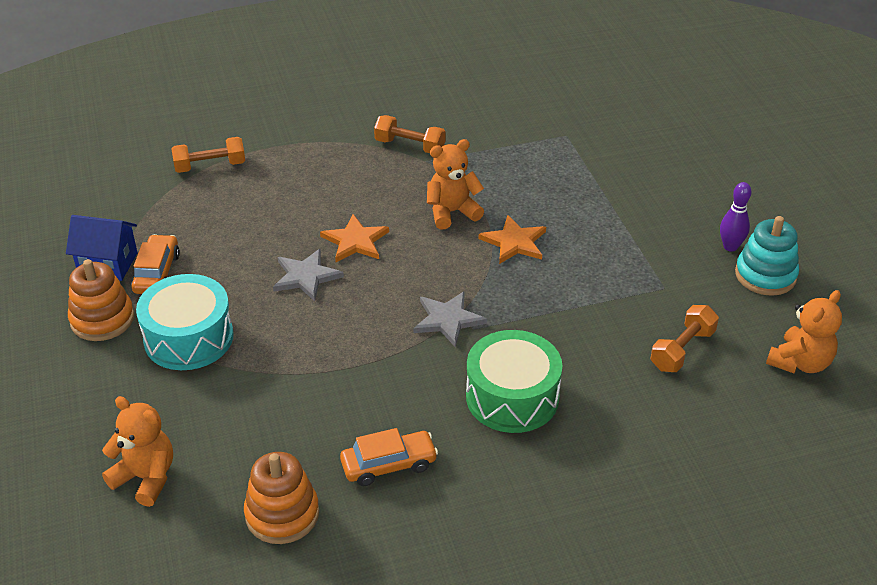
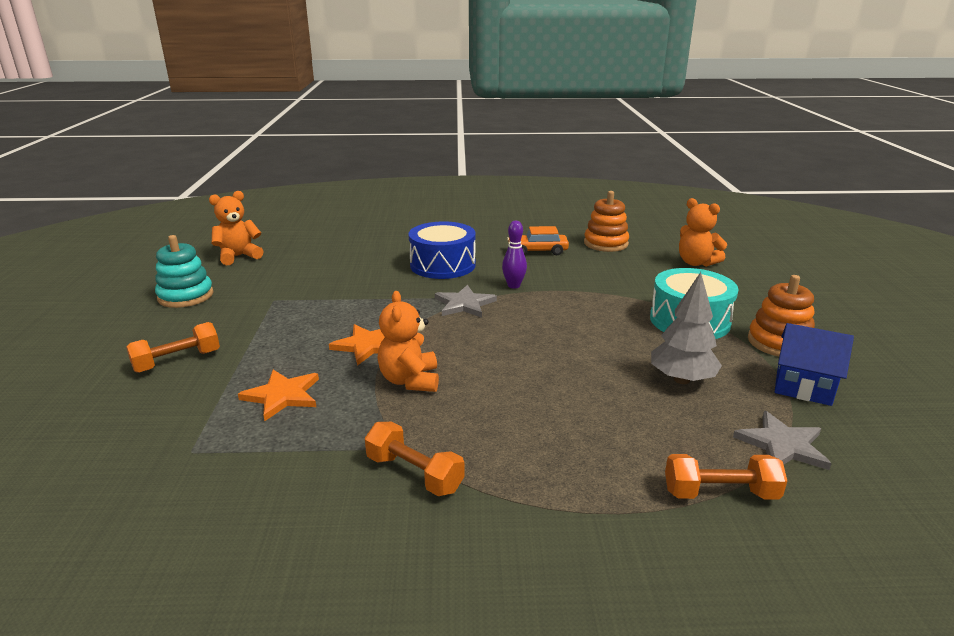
camera: 165 degrees left, 15 degrees down
(157, 273) = (741, 371): orange car -> none
(215, 253) = (681, 379): none -> grey tree
(306, 276) = (583, 347): grey star -> grey star (782, 445)
(355, 241) = (526, 369): orange star -> orange star (282, 396)
(452, 212) = (410, 380): orange teddy bear -> orange teddy bear turned 90 degrees clockwise
(512, 397) = (442, 265): green drum -> blue drum
(682, 350) = (306, 270): orange dumbbell -> orange dumbbell (177, 361)
(730, 247) = (182, 316): purple bowling pin -> purple bowling pin (513, 286)

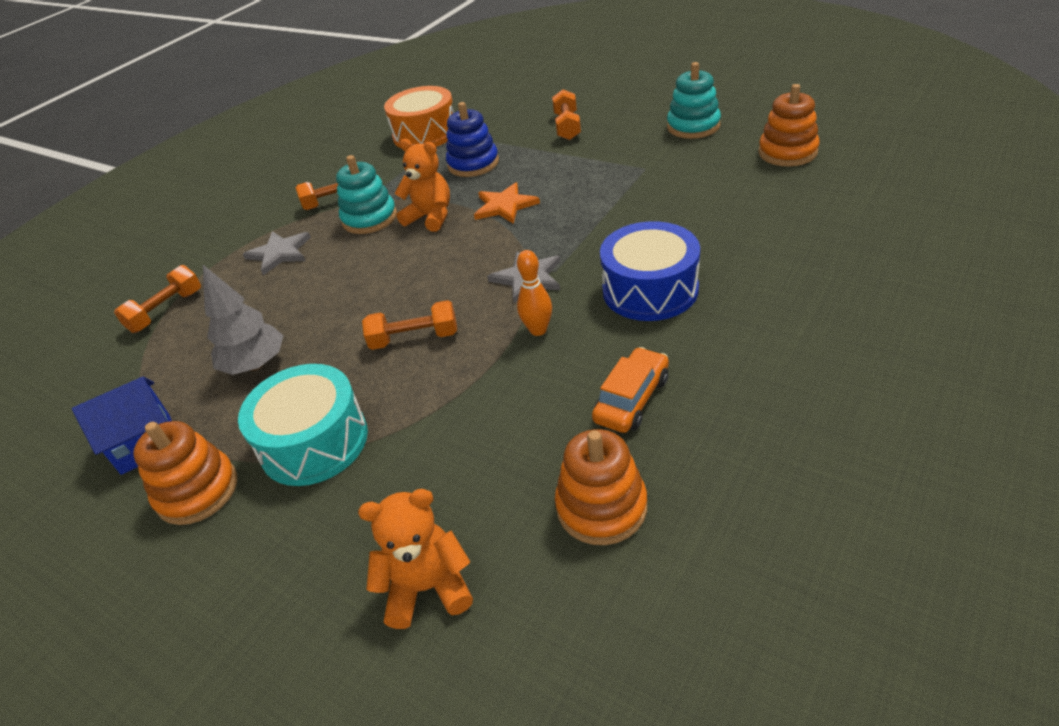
camera: 130 degrees right, 15 degrees up
(188, 478) = (425, 134): none -> orange drum
(238, 256) = (787, 152): orange teddy bear -> orange stacking toy
(282, 396) = (473, 164): orange star -> blue stacking toy
(437, 423) = (369, 218): none -> turquoise stacking toy
(513, 286) = (538, 330): purple bowling pin -> orange bowling pin
(570, 323) = (414, 338): none -> orange dumbbell
(782, 445) = (141, 371): grey star -> grey star (280, 253)

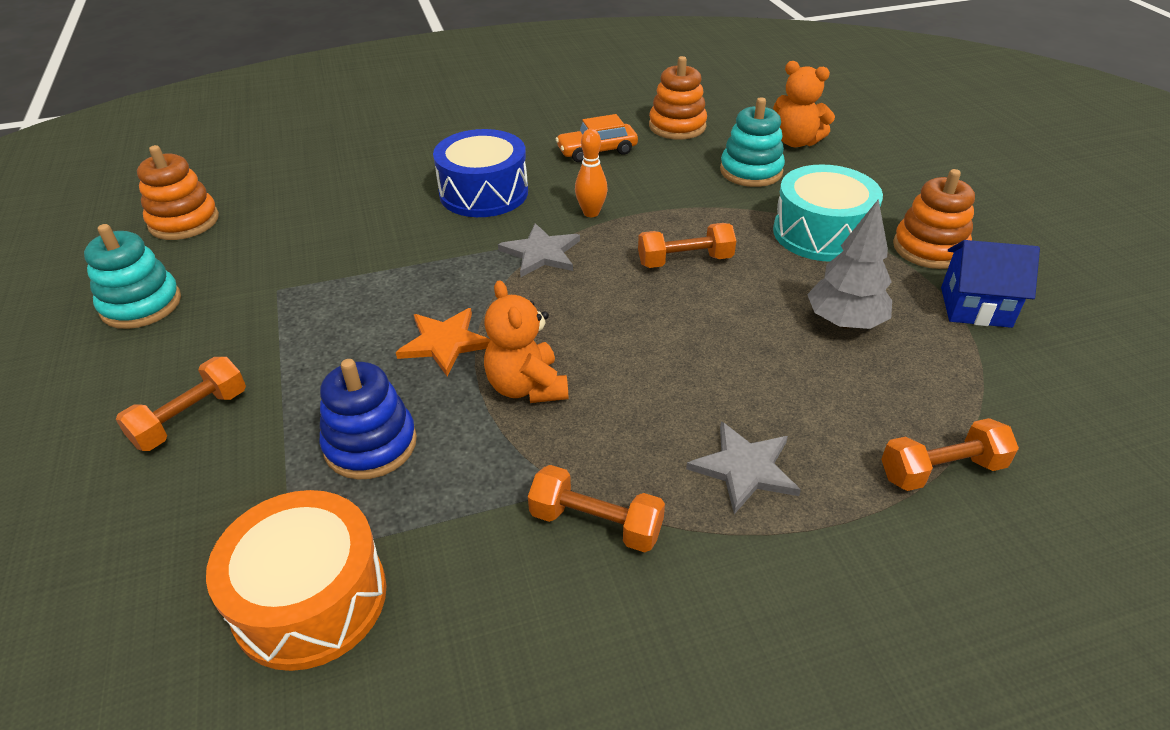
camera: 145 degrees left, 0 degrees up
(369, 218) = (589, 443): turquoise stacking toy -> turquoise stacking toy (751, 171)
(414, 338) = (685, 261): orange dumbbell -> orange dumbbell turned 45 degrees counterclockwise

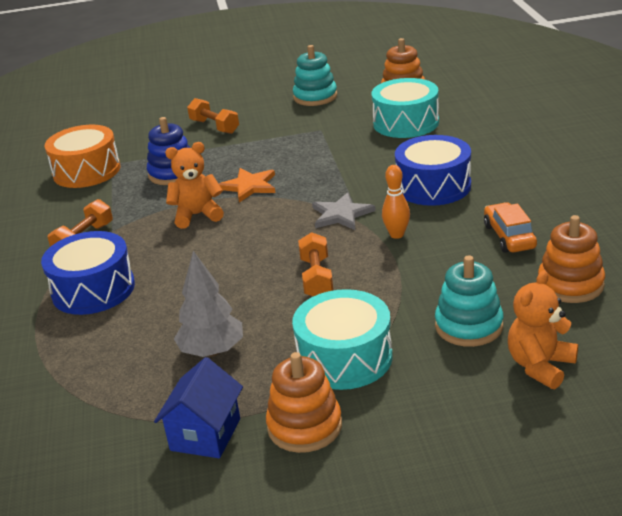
camera: 100 degrees right, 10 degrees down
(297, 216) = (406, 123): none -> turquoise drum
(744, 468) = (93, 289): grey star -> blue drum
(941, 470) = (48, 369): orange dumbbell -> none

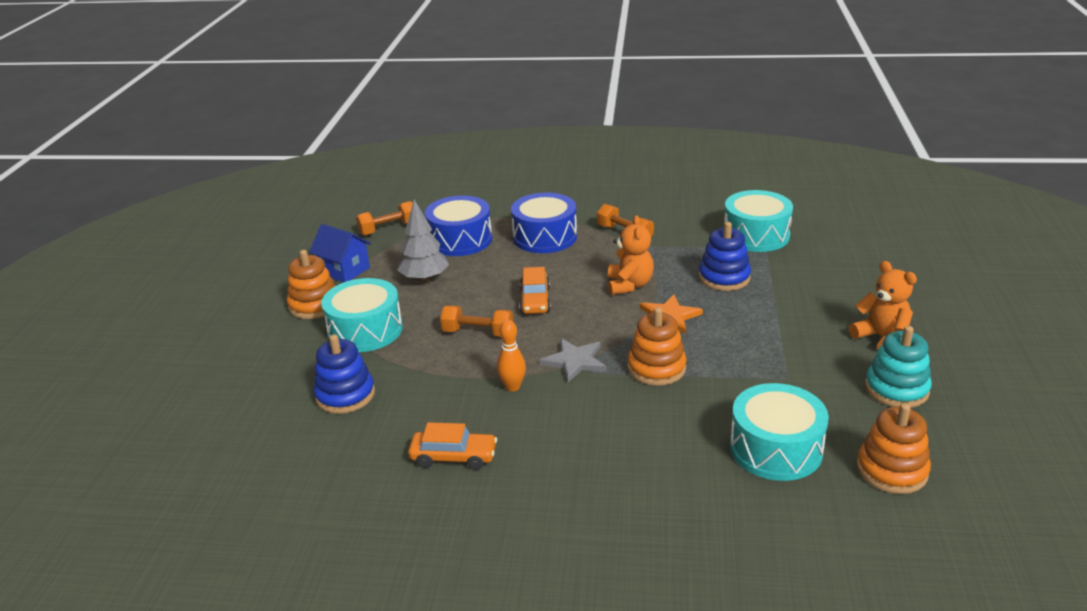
camera: 105 degrees right, 0 degrees up
(86, 171) = (756, 235): orange drum -> turquoise drum
(214, 126) = (830, 308): orange dumbbell -> orange dumbbell (388, 229)
(241, 260) = (535, 300): none -> orange car
(433, 186) = (592, 432): blue drum -> blue drum (460, 240)
(469, 326) = (345, 395): turquoise stacking toy -> blue stacking toy
(540, 366) = (266, 417): orange teddy bear -> orange teddy bear (881, 337)
(570, 284) = (345, 470): orange stacking toy -> orange stacking toy (656, 368)

